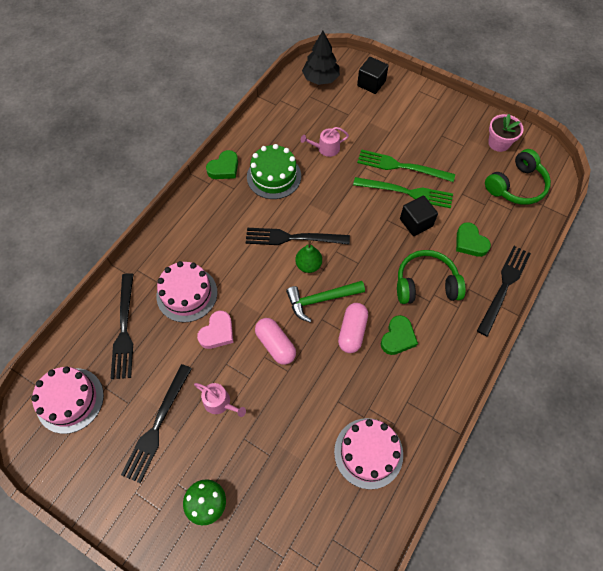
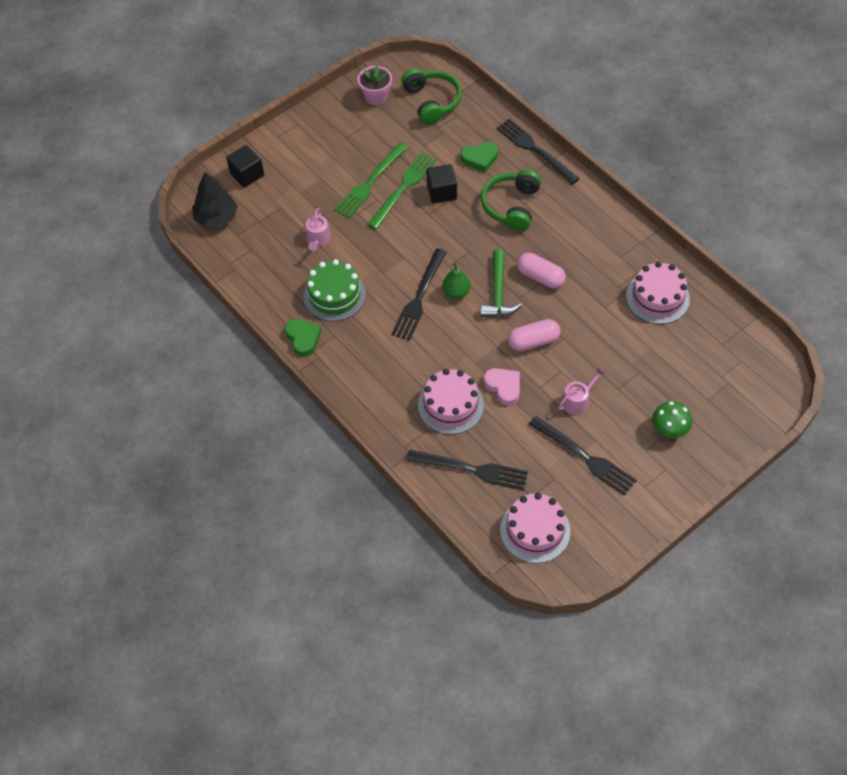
camera: 70 degrees left, 5 degrees down
(398, 337) = (558, 244): green heart -> none

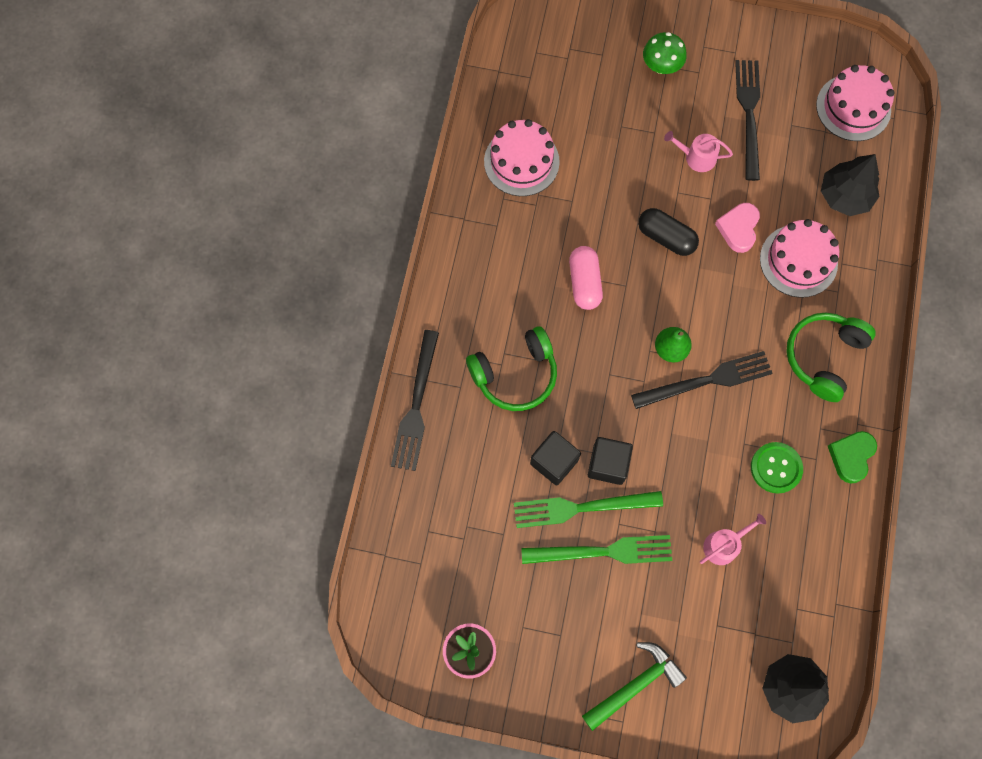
camera: 130 degrees left, 15 degrees up
(247, 174) = (705, 708): black cube -> black cube (608, 464)
(334, 295) = (776, 468): green cake -> green button
(432, 102) = (428, 576): green headphones -> green headphones (823, 357)
(472, 469) = (844, 196): black fork -> black tree
(480, 158) = (474, 456): green heart -> none
(498, 292) = (636, 309): green hammer -> green hammer (635, 685)
(533, 341) = (666, 237): pink capsule -> black capsule

